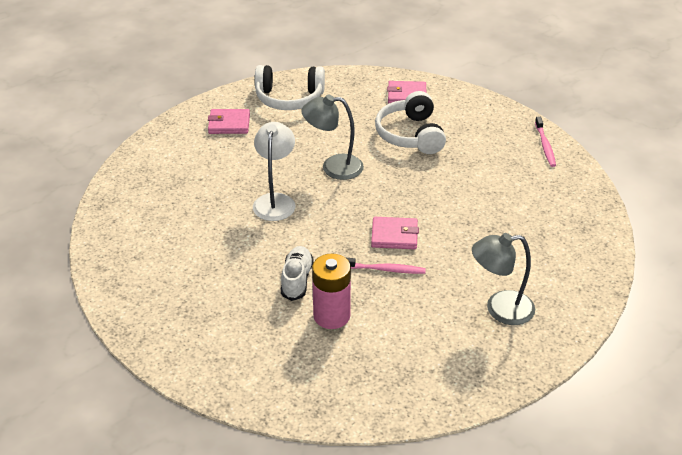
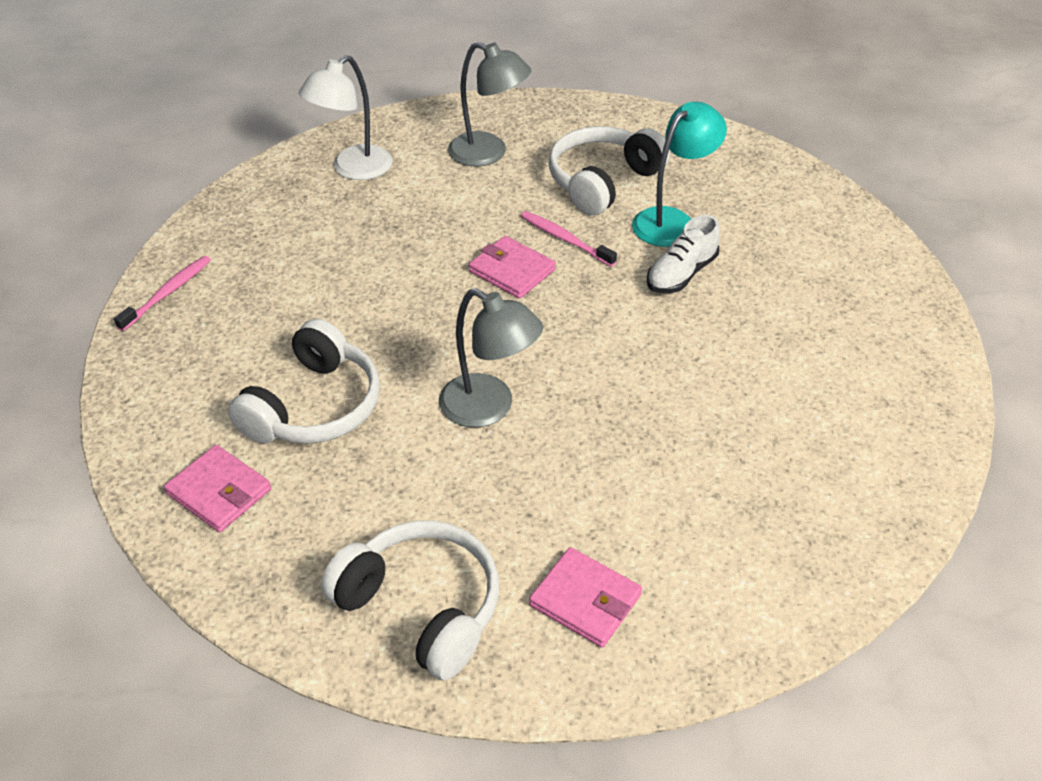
camera: 145 degrees left, 5 degrees up
(275, 201) = (624, 393): white lamp -> white lamp (353, 169)
(331, 316) = (672, 221): pink battery -> turquoise lamp
(403, 325) = (602, 181): none -> white headphones

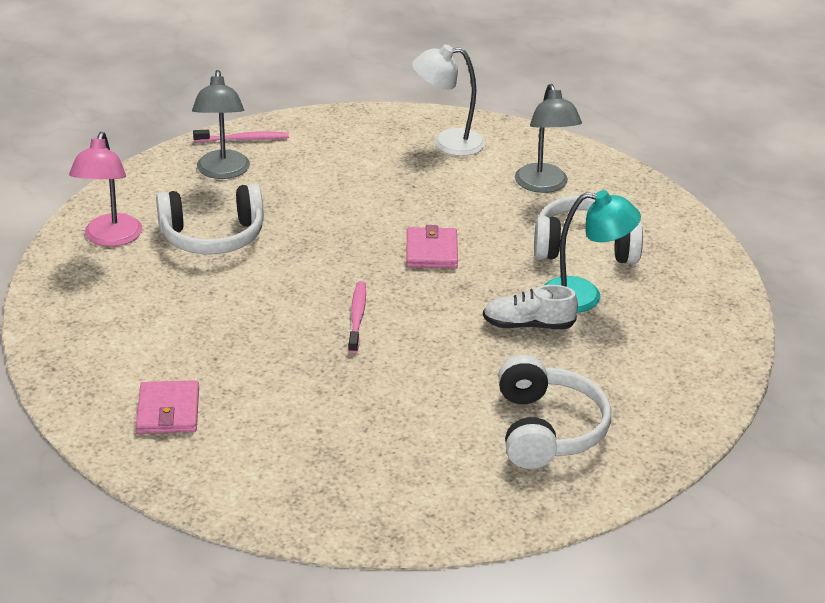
camera: 50 degrees right, 10 degrees down
(219, 492) = (110, 238): pink wallet -> pink lamp
(422, 607) = (100, 350): white headphones -> white headphones (547, 429)
(489, 408) = (288, 301): grey lamp -> grey lamp (222, 172)
(565, 239) = (495, 258): pink toothbrush -> pink toothbrush (357, 317)

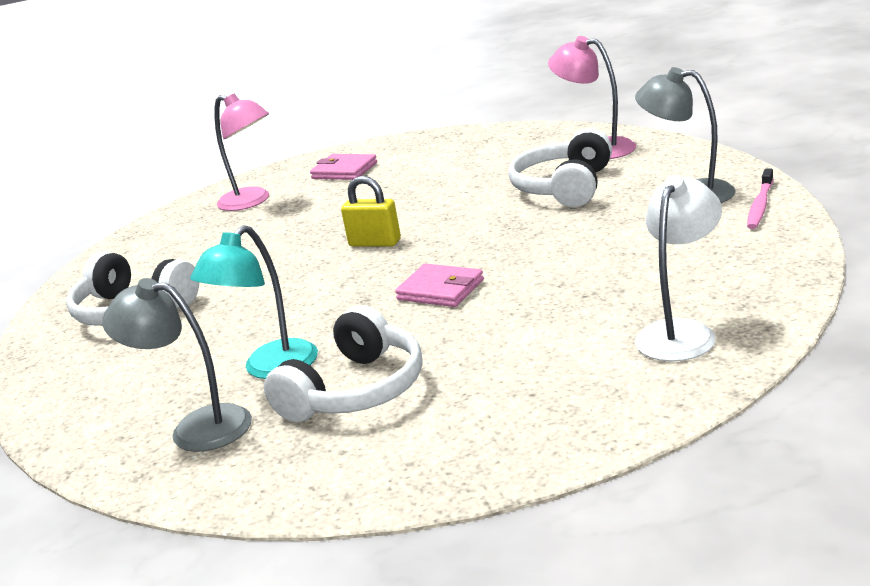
camera: 125 degrees right, 10 degrees down
(271, 459) = (252, 201): none -> pink lamp
(357, 317) = (375, 243): pink toothbrush -> yellow padlock
(528, 325) = (266, 325): white shoe -> none
(544, 185) = (516, 389): grey lamp -> grey lamp (196, 428)

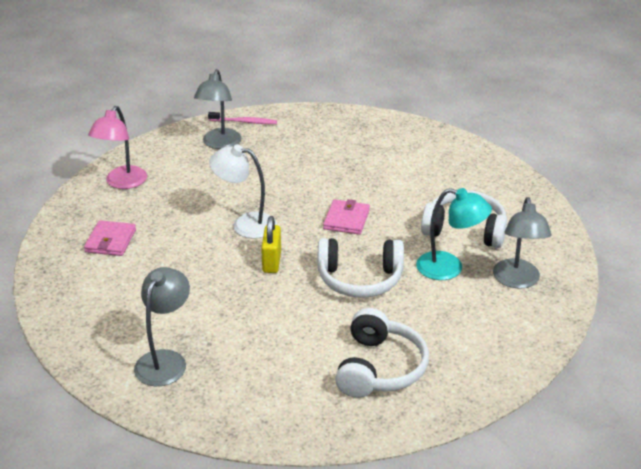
camera: 110 degrees left, 10 degrees up
(252, 201) = (165, 360): pink lamp -> grey lamp
(344, 171) = (109, 313): pink wallet -> pink wallet (110, 241)
(564, 187) = (193, 190): white headphones -> white headphones (360, 279)
(681, 332) = (391, 139): white lamp -> white lamp (245, 224)

